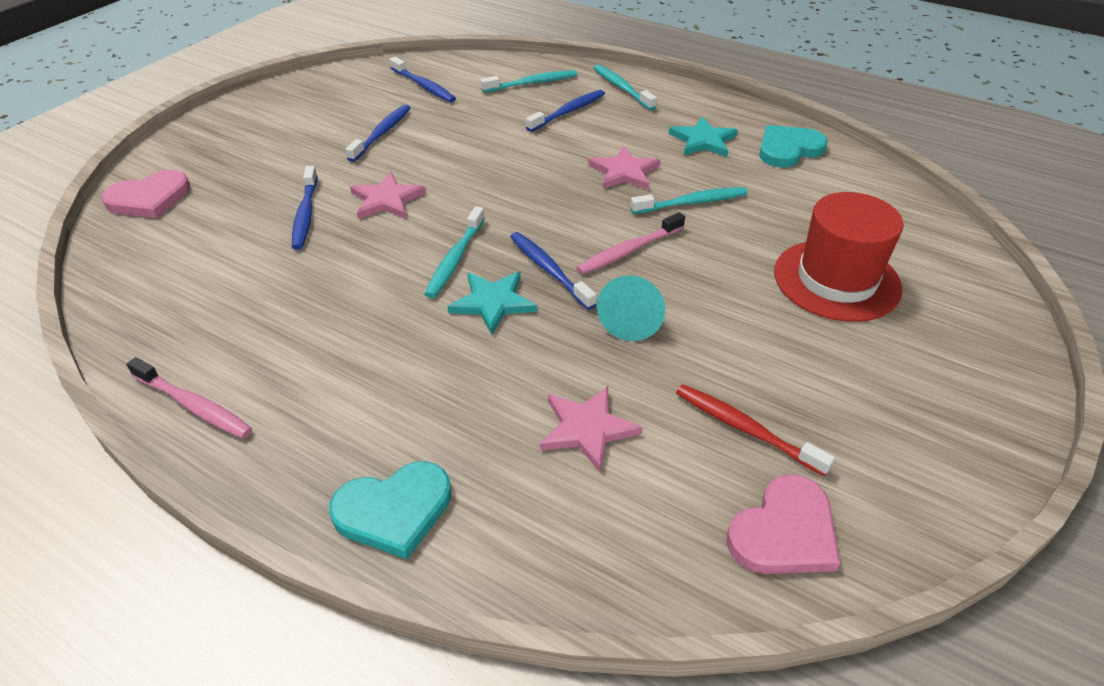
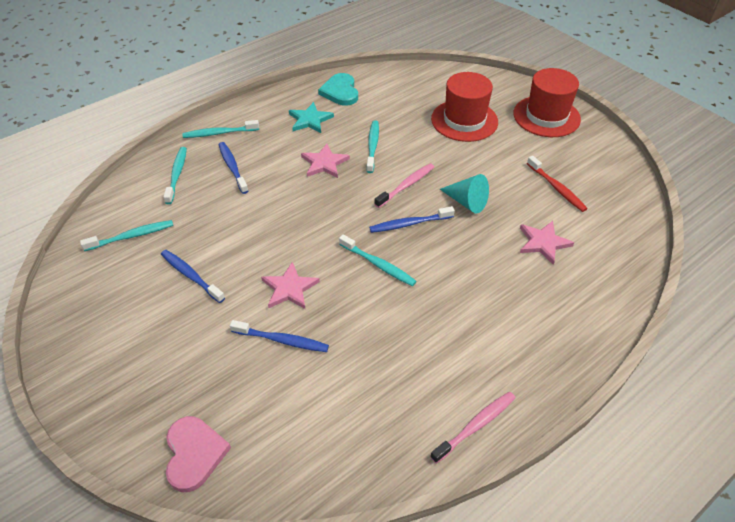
camera: 70 degrees left, 5 degrees up
(394, 510) = (582, 332): turquoise heart -> none
(424, 86) = (132, 236): blue toothbrush -> turquoise toothbrush
(493, 302) = (430, 256): turquoise star -> none
(628, 251) = (406, 185): pink toothbrush -> pink toothbrush turned 120 degrees counterclockwise
(745, 429) = (557, 188): red toothbrush -> red toothbrush turned 90 degrees counterclockwise
(784, 532) = (617, 197): pink heart -> none
(952, 384) = (546, 116): none -> red hat

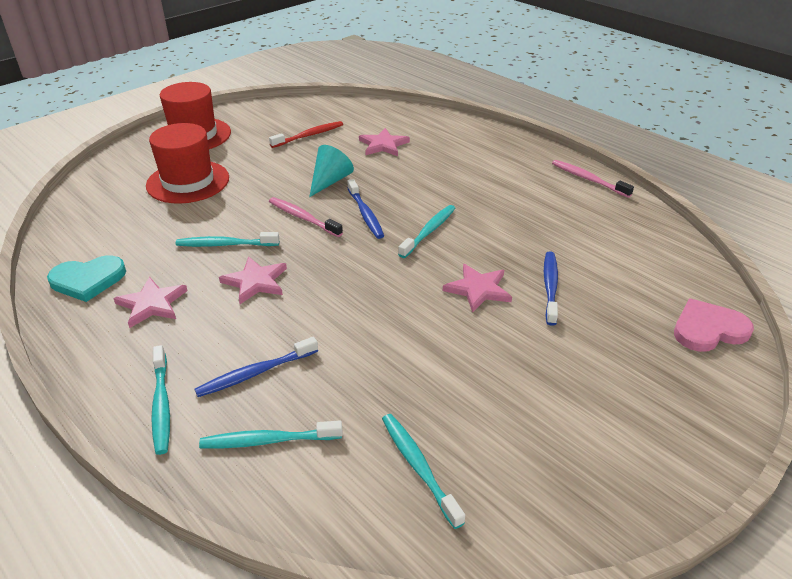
camera: 95 degrees left, 10 degrees down
(191, 276) = (481, 378): blue toothbrush -> none
(310, 120) = (152, 304): turquoise star -> pink star

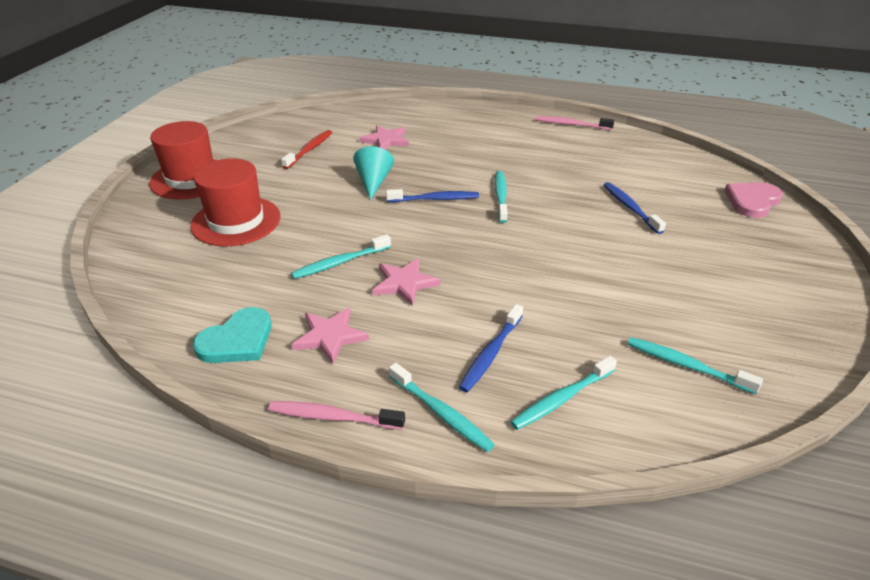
camera: 30 degrees left, 0 degrees up
(303, 218) = (384, 218): pink toothbrush -> pink toothbrush (333, 417)
(365, 214) = (435, 199): blue toothbrush -> blue toothbrush turned 45 degrees counterclockwise
(478, 289) = (585, 226): pink star -> none

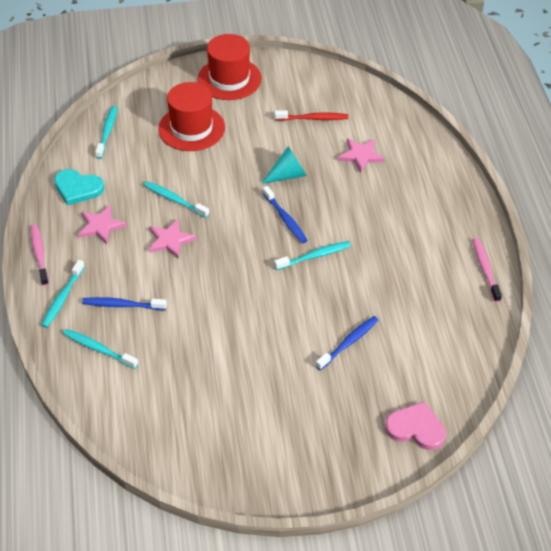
camera: 65 degrees right, 10 degrees up
(686, 365) = (159, 406): turquoise toothbrush -> turquoise toothbrush (107, 132)

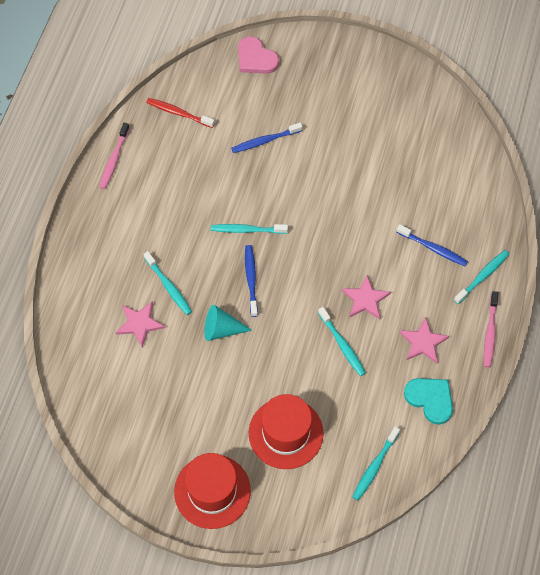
camera: 155 degrees left, 15 degrees up
(98, 349) = (467, 215): turquoise toothbrush -> turquoise toothbrush (169, 286)
(313, 118) = (156, 392): red toothbrush -> red toothbrush (178, 113)

